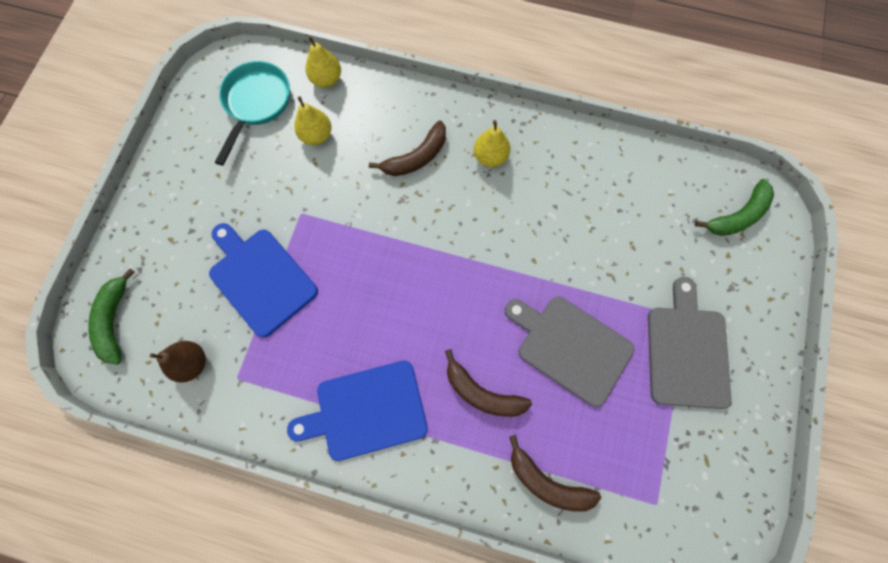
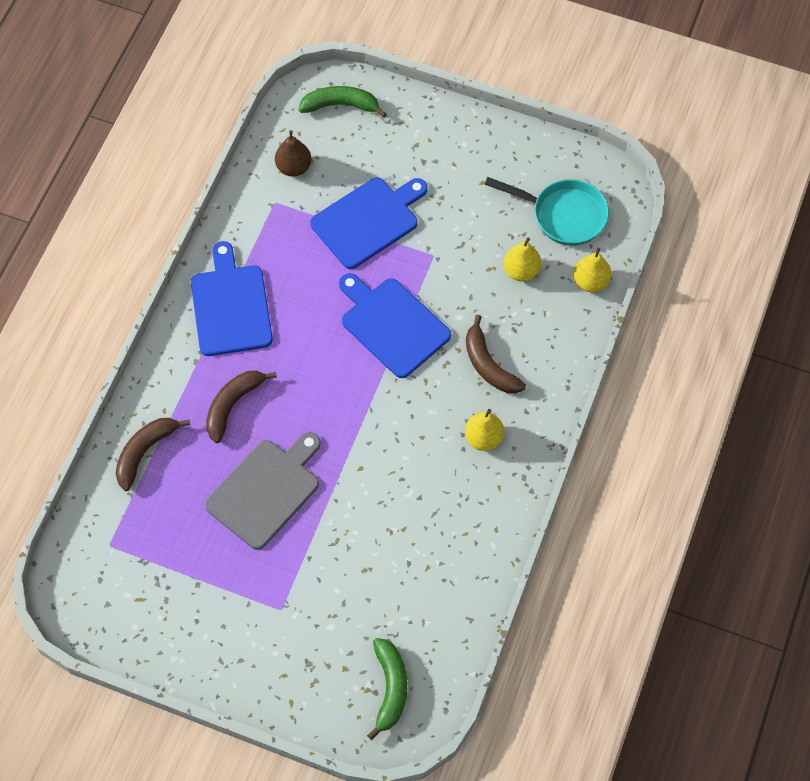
camera: 95 degrees right, 10 degrees down
(379, 245) = (392, 324): none -> blue cutting board
(687, 351) = (247, 602): grey cutting board -> none
(737, 216) = (390, 689): green banana -> green banana turned 150 degrees counterclockwise

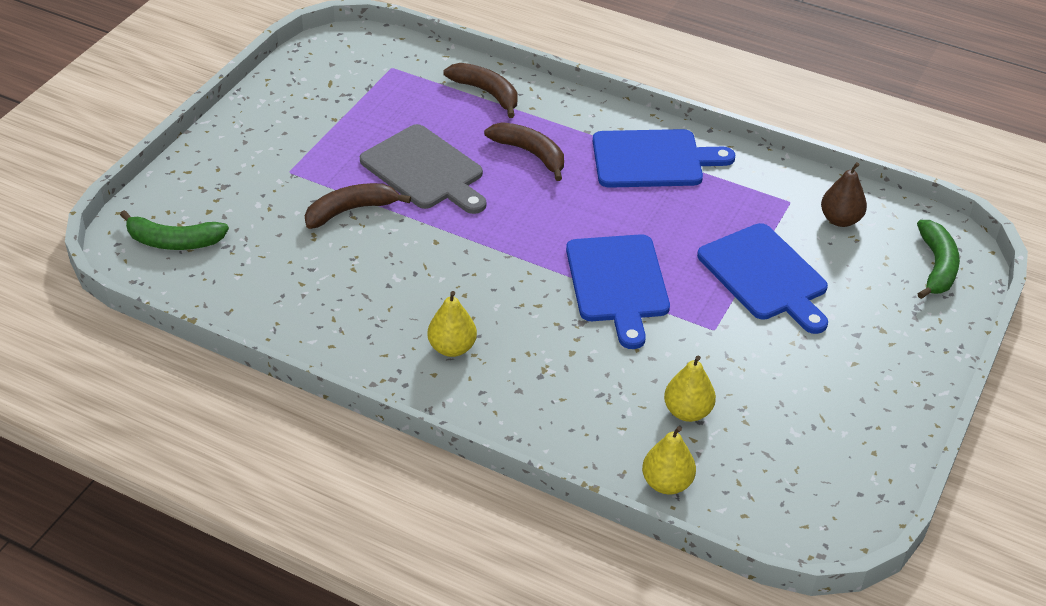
camera: 95 degrees right, 20 degrees down
(392, 324) = (617, 283): blue cutting board -> blue cutting board turned 120 degrees clockwise
(488, 365) = (552, 363): brown banana -> brown banana (351, 210)
(563, 215) = (776, 467): turquoise pan -> none

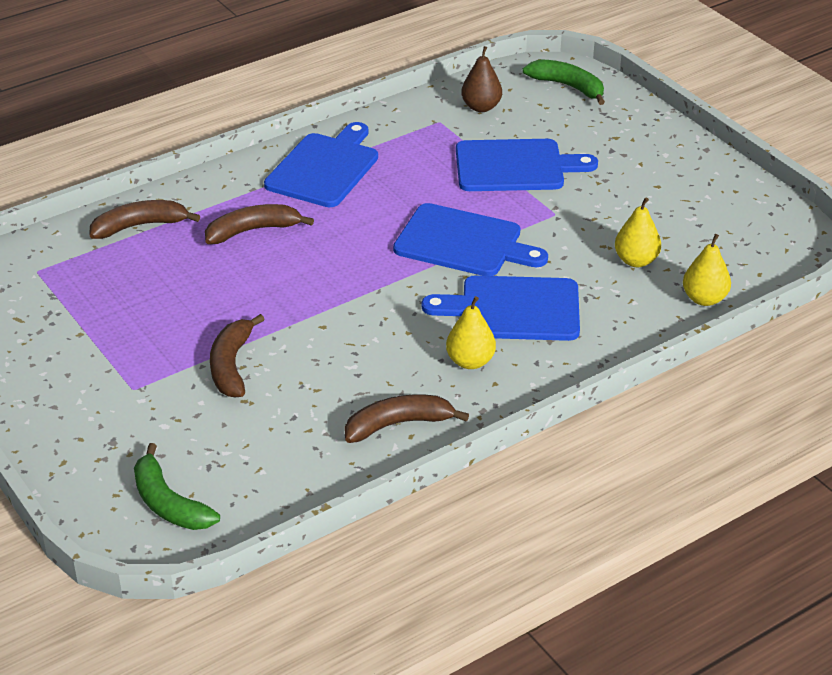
camera: 60 degrees left, 5 degrees down
(173, 241) = (168, 503): green banana -> green banana turned 105 degrees clockwise
(340, 333) = (398, 424): none -> brown banana
(425, 170) = (216, 300): grey cutting board -> none
(546, 350) = (513, 309): none -> blue cutting board

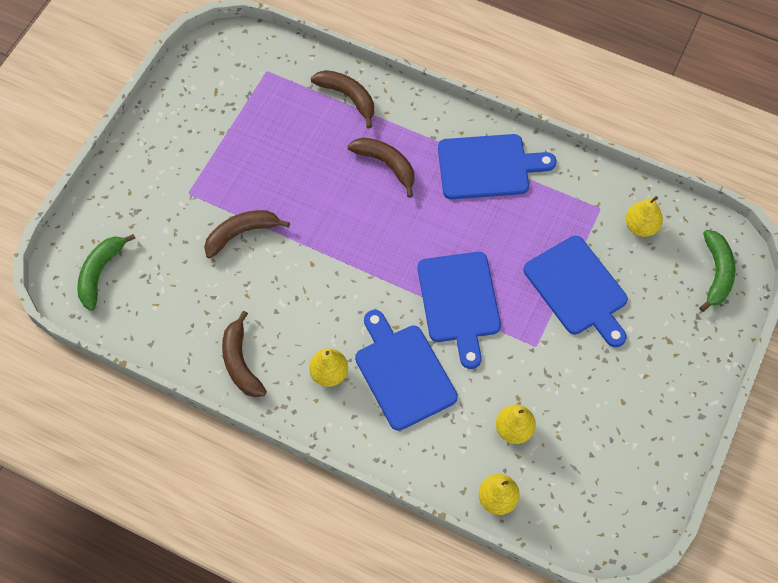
camera: 60 degrees right, 25 degrees up
(398, 424) = (240, 362): brown banana -> brown banana turned 150 degrees counterclockwise
(481, 107) = (640, 226): brown pear -> yellow pear

